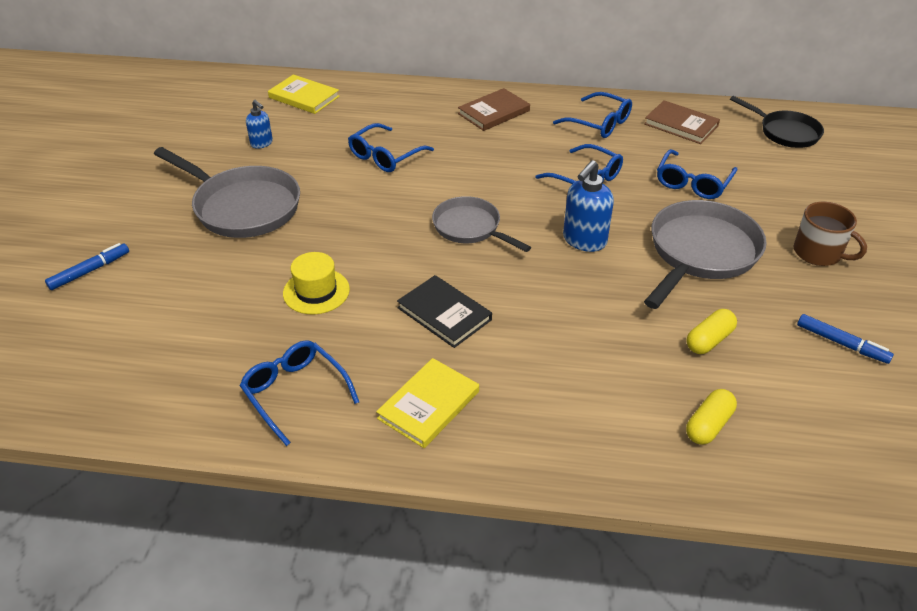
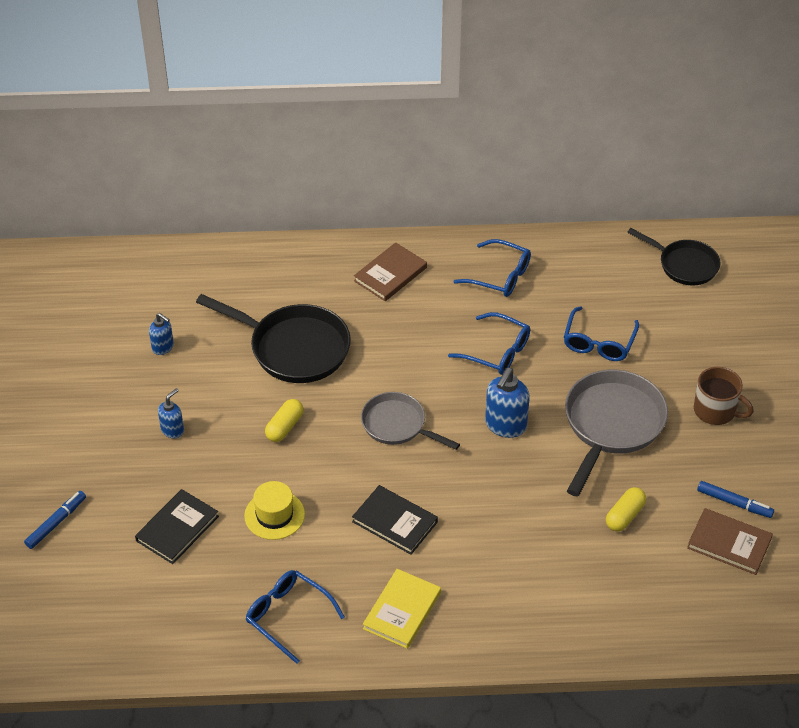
camera: 10 degrees left, 5 degrees up
(209, 291) = (177, 528): none -> black book
(242, 207) = (172, 430): grey pan -> blue soap dispenser
(304, 97) = (185, 277): yellow book -> none
(385, 156) = (294, 348): blue glasses -> black pan
(681, 125) = (582, 268): brown book -> brown book (729, 543)
(708, 425) = (629, 595): yellow capsule -> yellow capsule (284, 427)

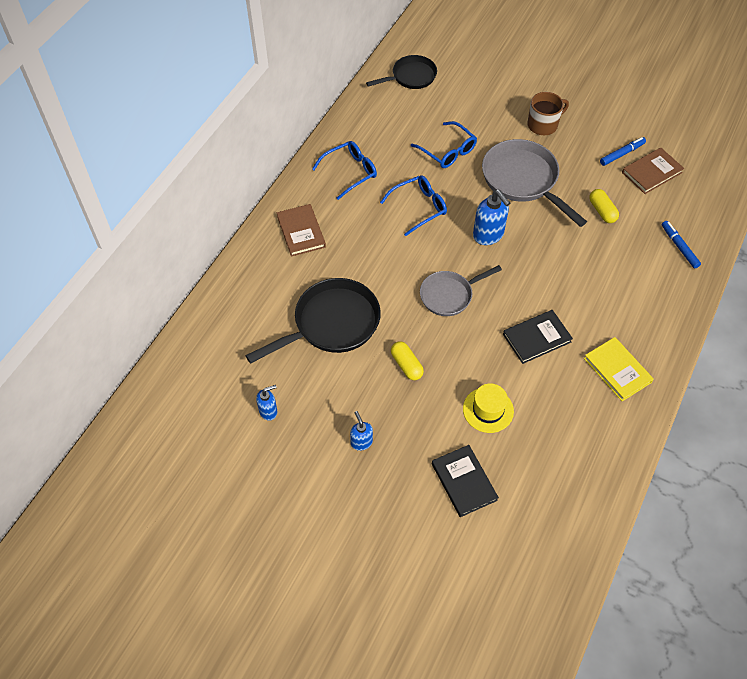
camera: 60 degrees left, 10 degrees up
(56, 523) = (407, 570): blue marker -> blue marker (679, 247)
(287, 616) = (587, 443): blue glasses -> none

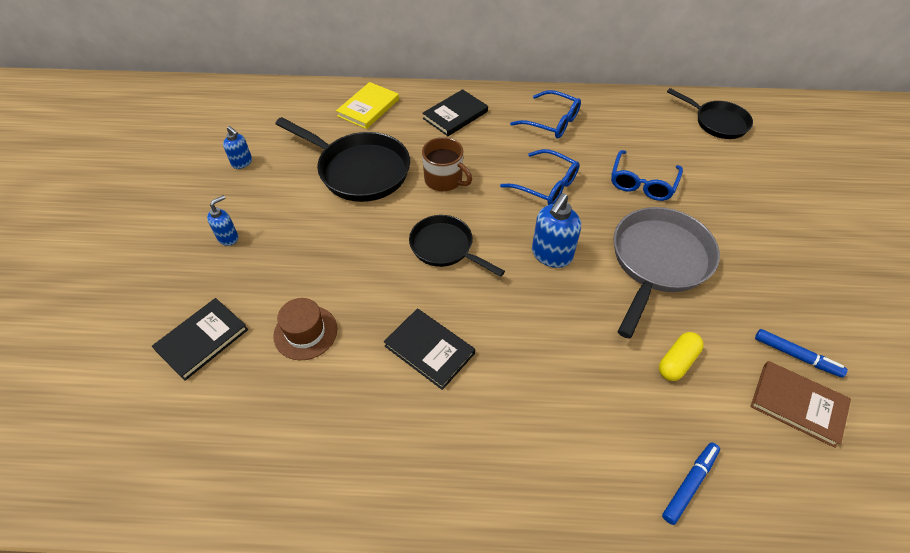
camera: 65 degrees right, 5 degrees down
(301, 232) = (455, 115): brown book -> black book
(406, 365) = (335, 242): yellow capsule -> none
(449, 295) = (445, 247): grey pan -> black pan
(488, 410) = (305, 332): yellow hat -> brown hat
(543, 125) = (763, 254): brown mug -> brown mug (444, 180)
(617, 370) = (424, 461): yellow book -> yellow book (368, 108)

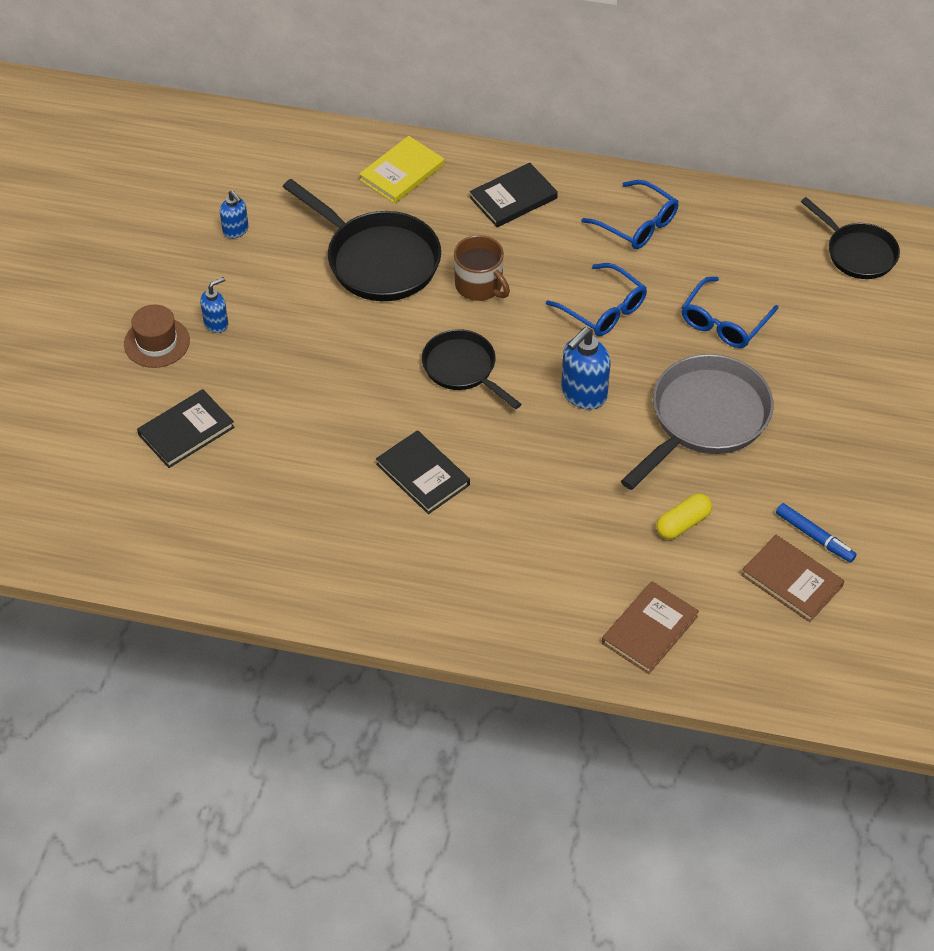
camera: 10 degrees right, 0 degrees up
(305, 332) = (294, 439): brown hat -> brown hat (157, 342)
(689, 484) = (649, 629): blue marker -> brown book

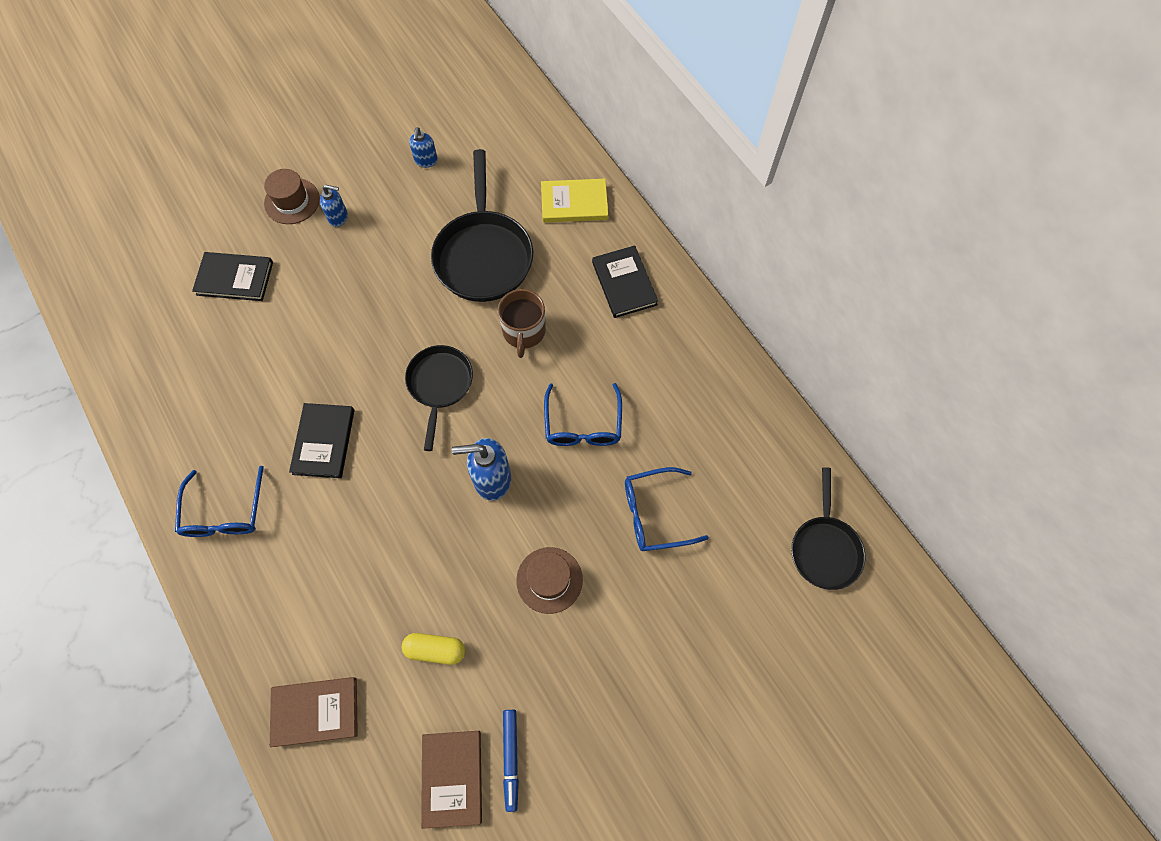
camera: 45 degrees right, 15 degrees up
(513, 198) = (624, 283): black book -> black book turned 60 degrees clockwise
(637, 224) = (685, 378): blue glasses -> blue glasses (224, 512)
(705, 419) = (549, 580): grey pan -> brown hat

